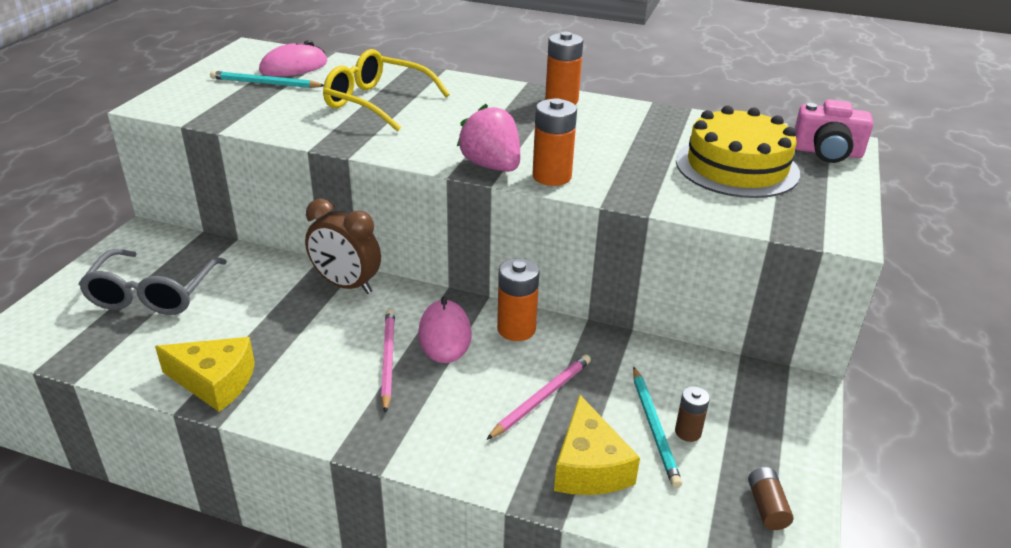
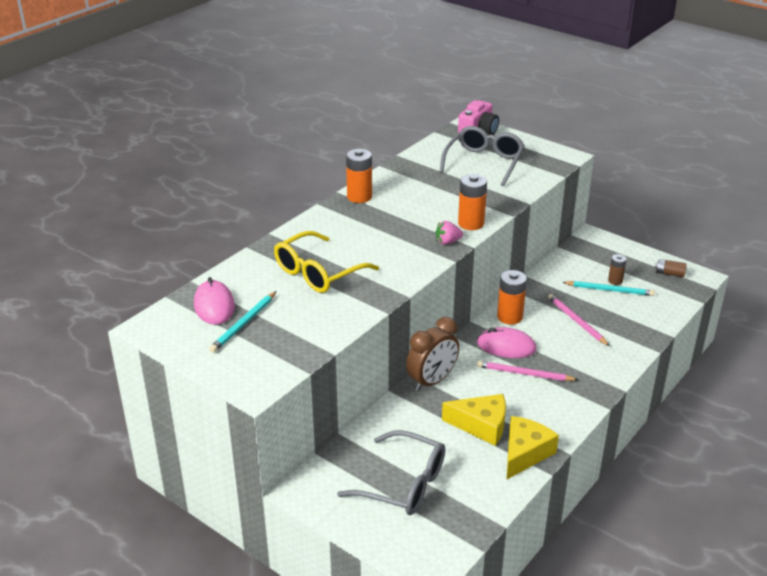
camera: 70 degrees left, 0 degrees up
(491, 166) = (447, 242): pink strawberry -> pink strawberry, size x0.56
(589, 466) = (633, 318): yellow cheese -> yellow cheese (481, 425)
(736, 167) = (484, 163): yellow cake -> grey glasses

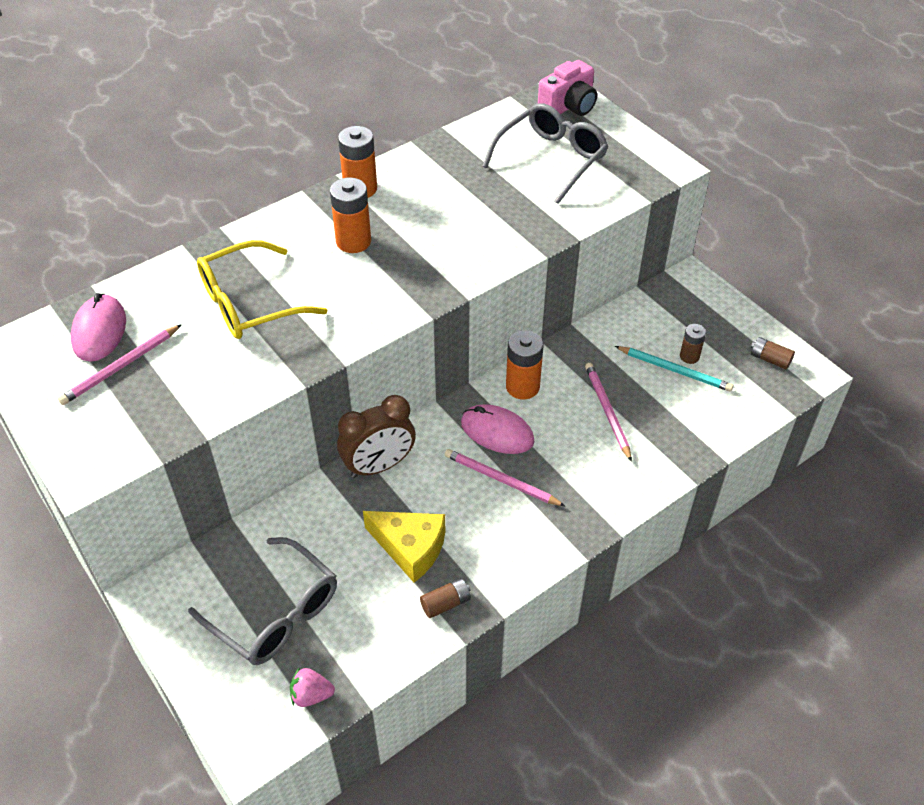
camera: 15 degrees right, 15 degrees up
(244, 323) = (121, 367): turquoise pencil -> pink pencil
(447, 242) = (438, 284): pink strawberry -> pink strawberry (311, 695)
(471, 223) = (483, 259): orange battery -> orange battery (353, 241)
(525, 453) = (446, 603): yellow cheese -> brown battery

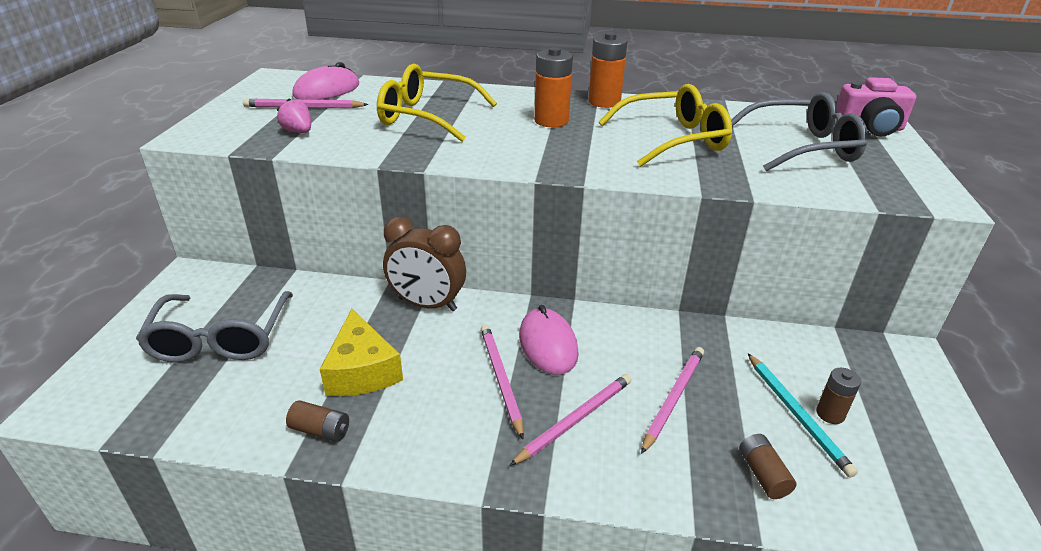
camera: 45 degrees right, 15 degrees down
(311, 695) = (144, 408): pink strawberry -> pink strawberry (298, 132)
(464, 206) = (673, 139): none -> yellow glasses
(522, 387) = (616, 329): orange battery -> none
(574, 470) = (575, 420): none -> pink pencil
(769, 359) = (945, 483): brown battery -> brown battery (762, 474)

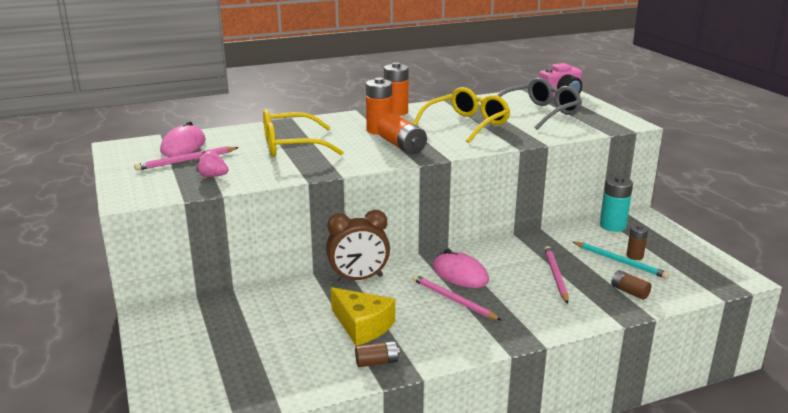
camera: 30 degrees left, 10 degrees down
(220, 339) = (236, 344): grey glasses -> none
(549, 148) = (402, 146): none -> orange battery
(575, 420) = (516, 303): pink pencil -> none
(840, 349) = (613, 226): none -> turquoise battery

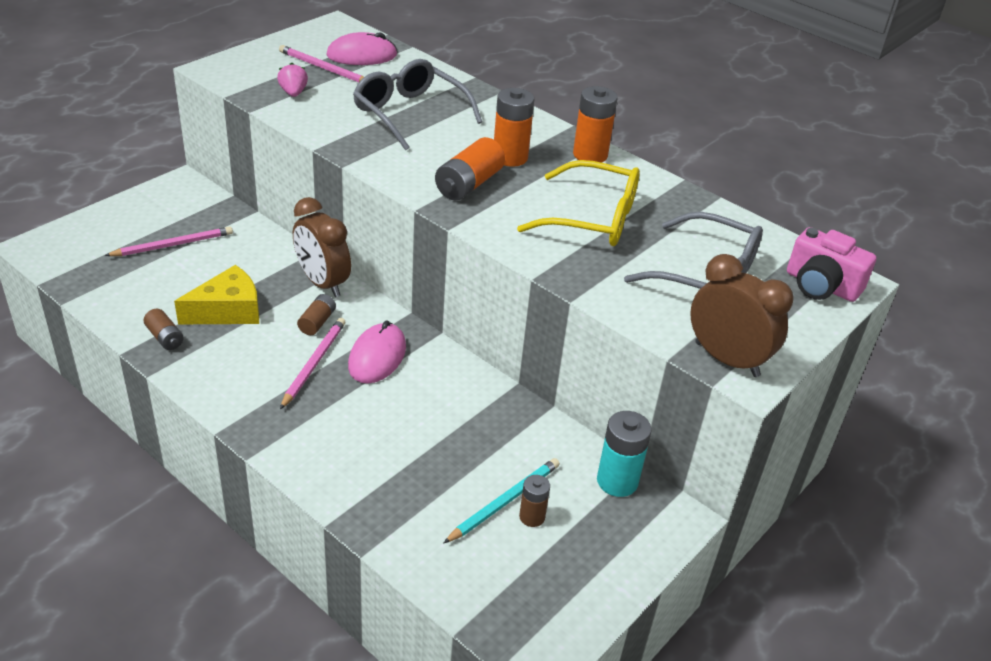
camera: 60 degrees right, 15 degrees up
(291, 146) = (410, 114): yellow glasses -> grey glasses
(362, 326) = (228, 310): yellow cheese -> yellow cheese turned 135 degrees counterclockwise
(555, 276) = (422, 441): pink pencil -> pink pencil (172, 245)
(615, 124) = (726, 359): none -> brown clock
(620, 261) = (504, 502): turquoise pencil -> turquoise pencil turned 150 degrees counterclockwise
(629, 292) = (420, 521): brown battery -> brown battery (317, 322)

